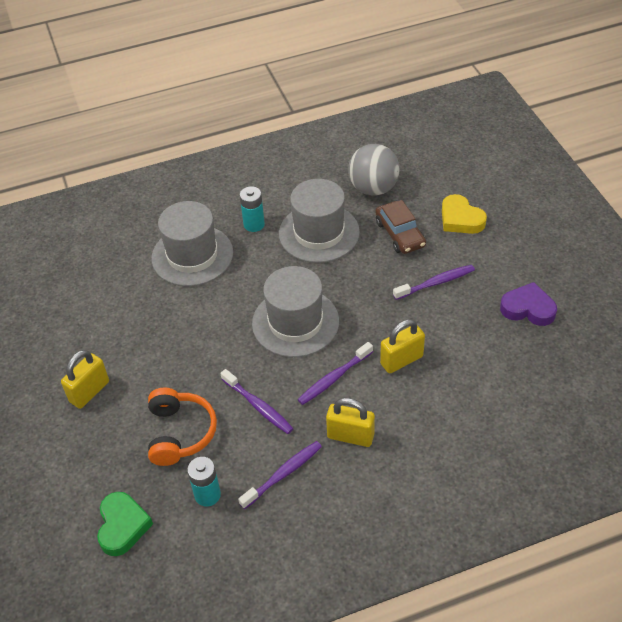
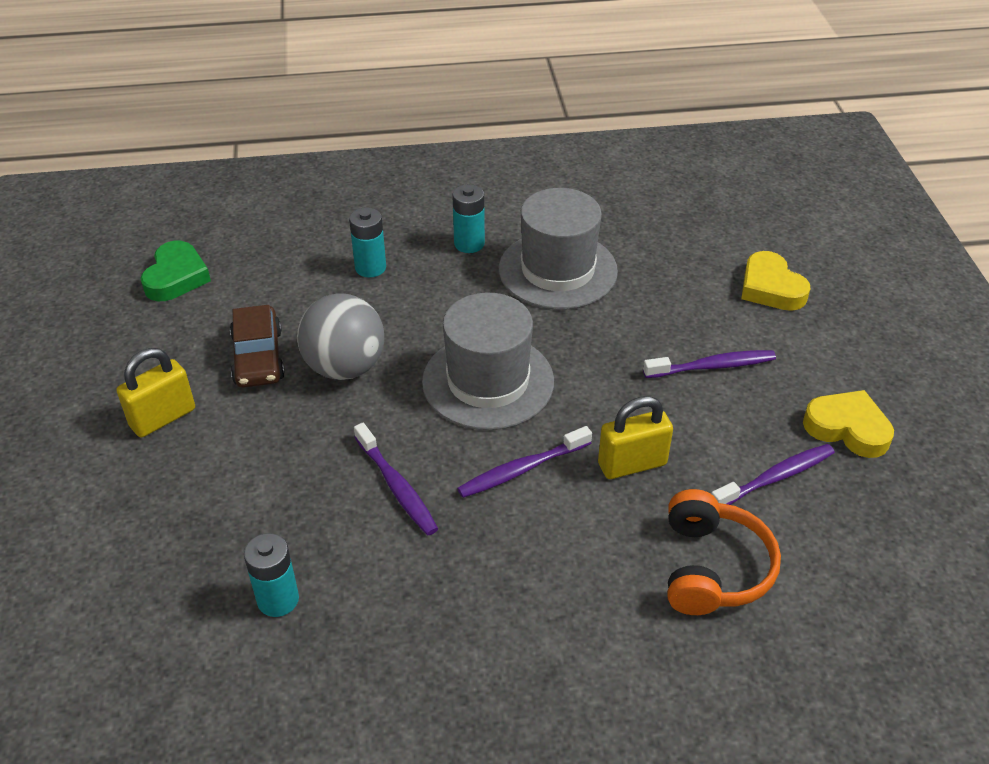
camera: 10 degrees right, 5 degrees down
(122, 526) = (136, 618): green heart -> green heart (176, 277)
(180, 433) = (269, 501): orange headphones -> orange headphones (712, 568)
(192, 255) = (370, 267): grey hat -> turquoise battery
(283, 474) = (401, 594): purple toothbrush -> purple toothbrush (774, 478)
(350, 436) = (522, 559): yellow padlock -> none
(373, 188) = (652, 227): grey ball -> grey ball (345, 367)
(400, 234) = (675, 292): brown car -> brown car (258, 357)
(528, 308) = (847, 428): purple heart -> yellow heart

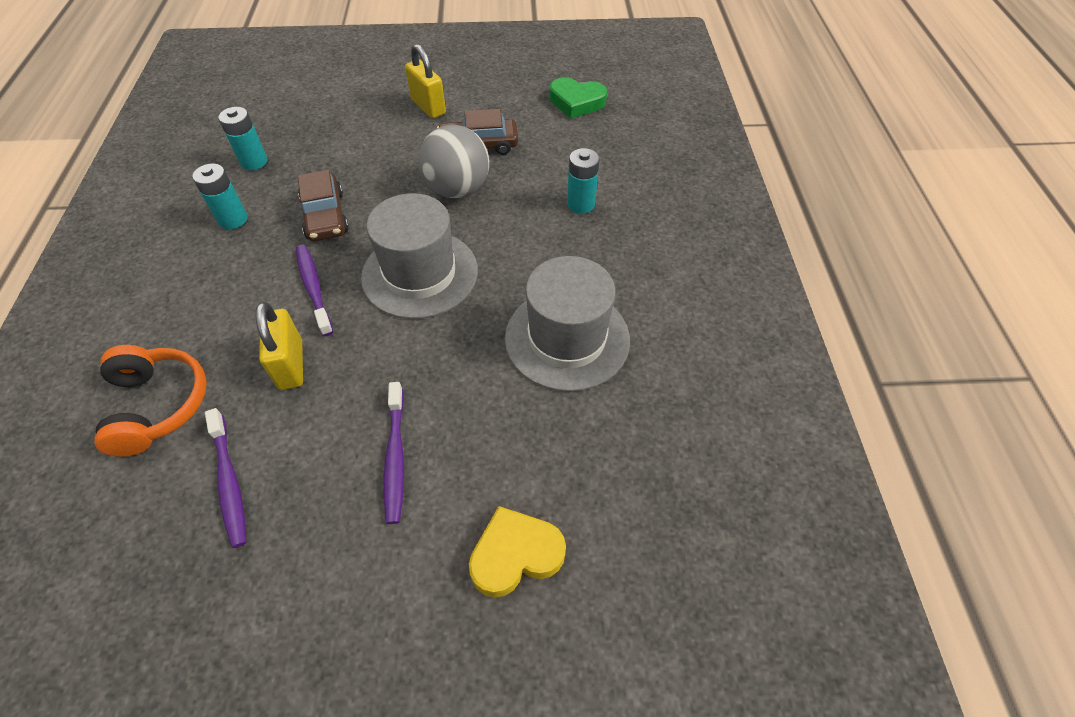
camera: 95 degrees right, 10 degrees up
(396, 486) = (325, 216): purple toothbrush -> brown car
(469, 244) = (613, 271): turquoise battery -> turquoise battery (233, 219)
(712, 568) = (157, 405): orange headphones -> orange headphones turned 120 degrees counterclockwise
(847, 428) = (265, 578): yellow heart -> none

